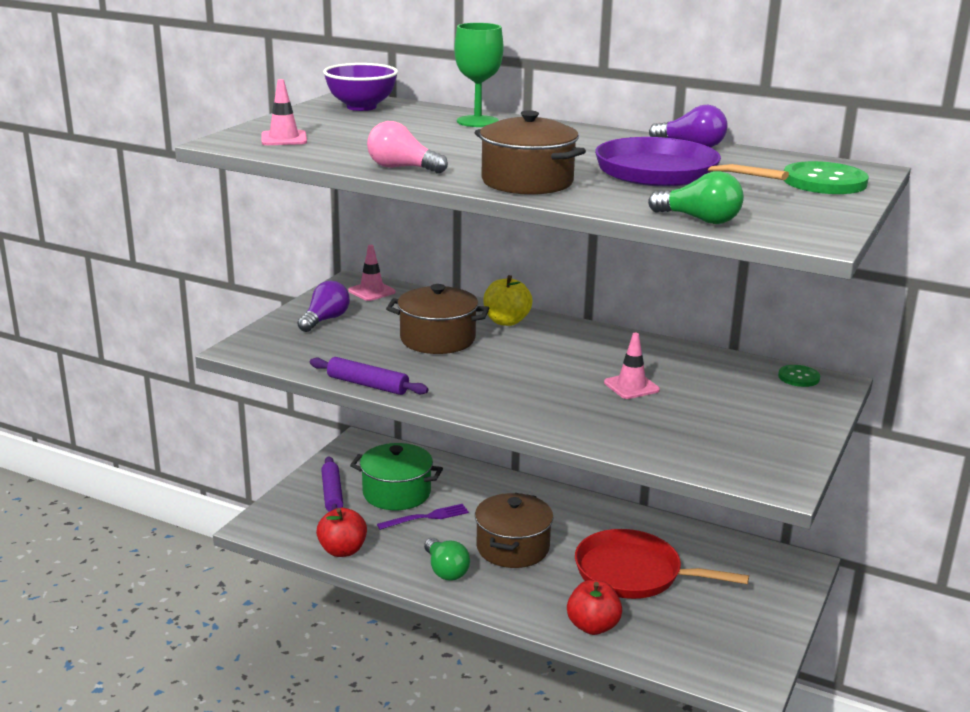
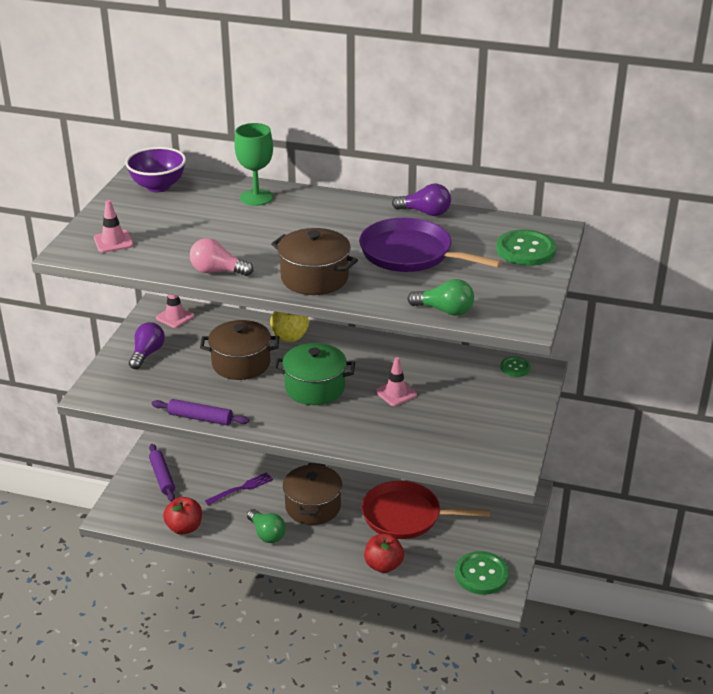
camera: 10 degrees left, 10 degrees up
(396, 493) = (213, 469): green pot -> green pot (315, 388)
(728, 655) = (481, 574): none -> green button

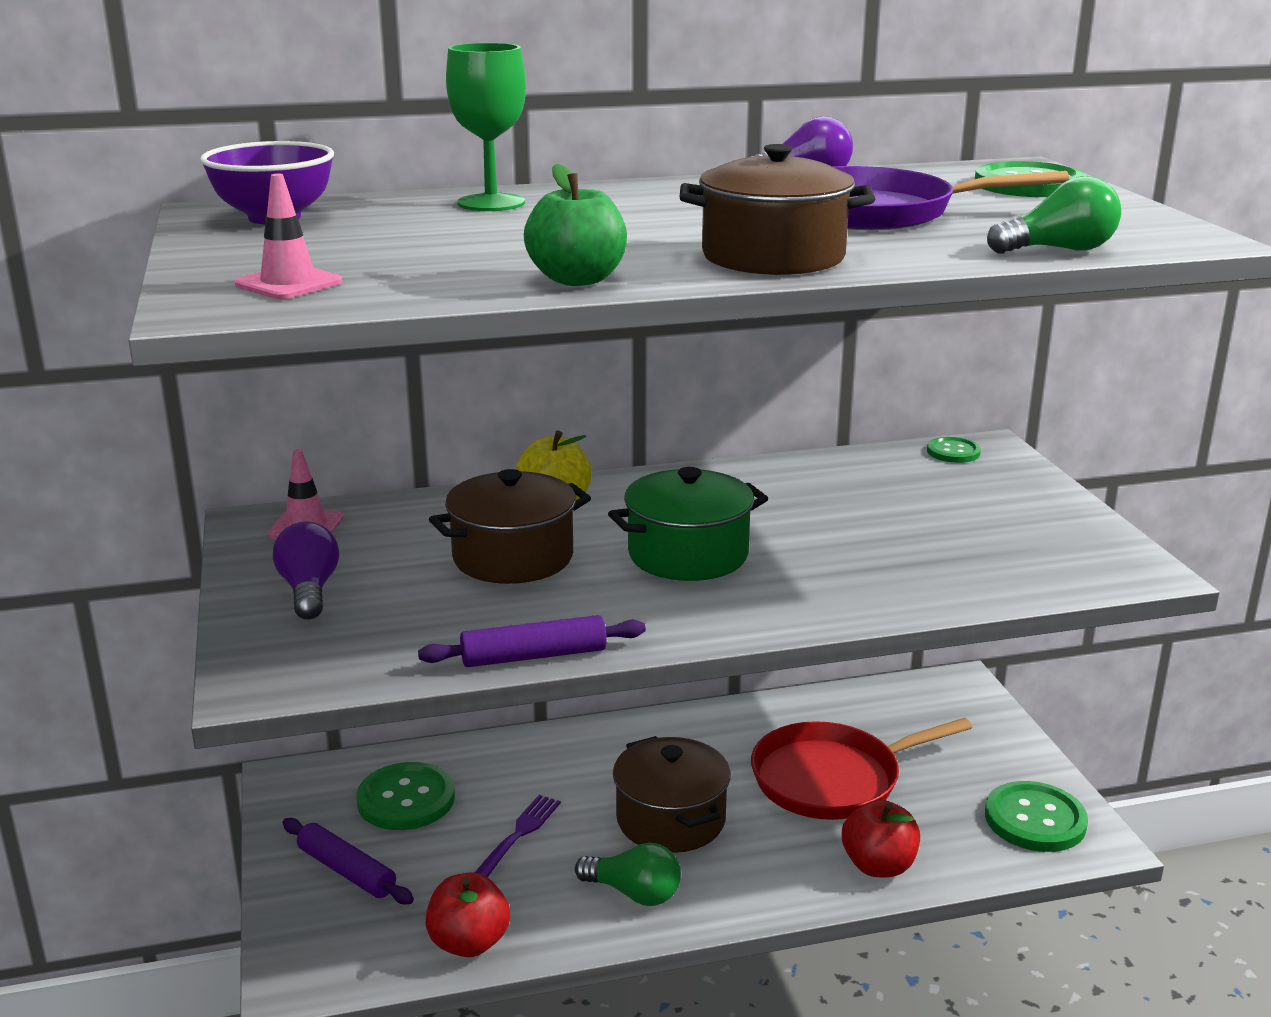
camera: 30 degrees left, 10 degrees down
(210, 452) = (406, 799): none -> green button
(217, 271) = (577, 279): pink light bulb -> green apple
(396, 393) = (828, 526): pink traffic cone -> none

